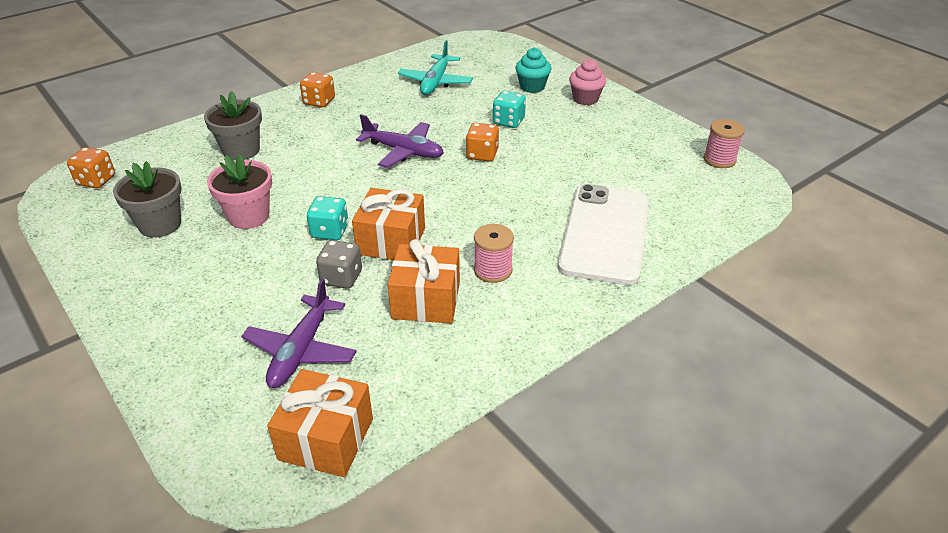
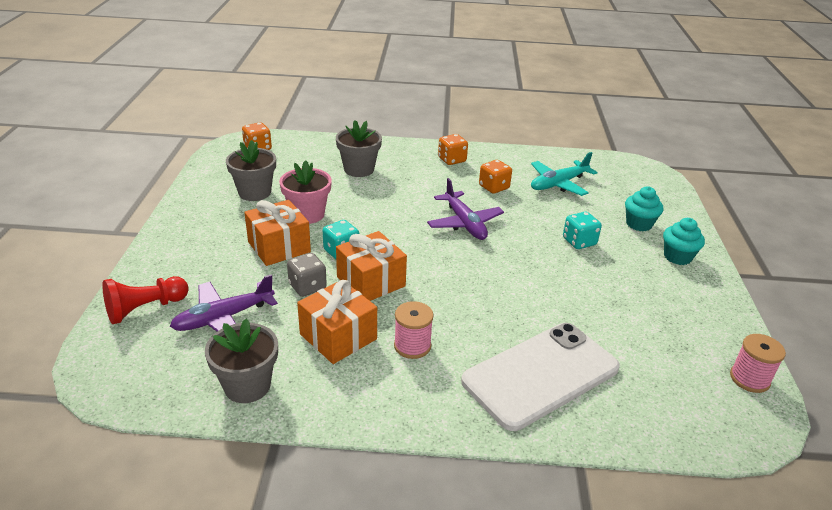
camera: 40 degrees right, 5 degrees down
(206, 394) = (145, 309): none -> red pawn
(326, 439) = (163, 383): orange gift -> orange gift (279, 247)
(406, 387) = (247, 386): none -> grey flower pot
(482, 154) = (522, 256): orange dice -> orange dice (494, 187)
(585, 99) = (677, 257): pink cupcake -> turquoise cupcake

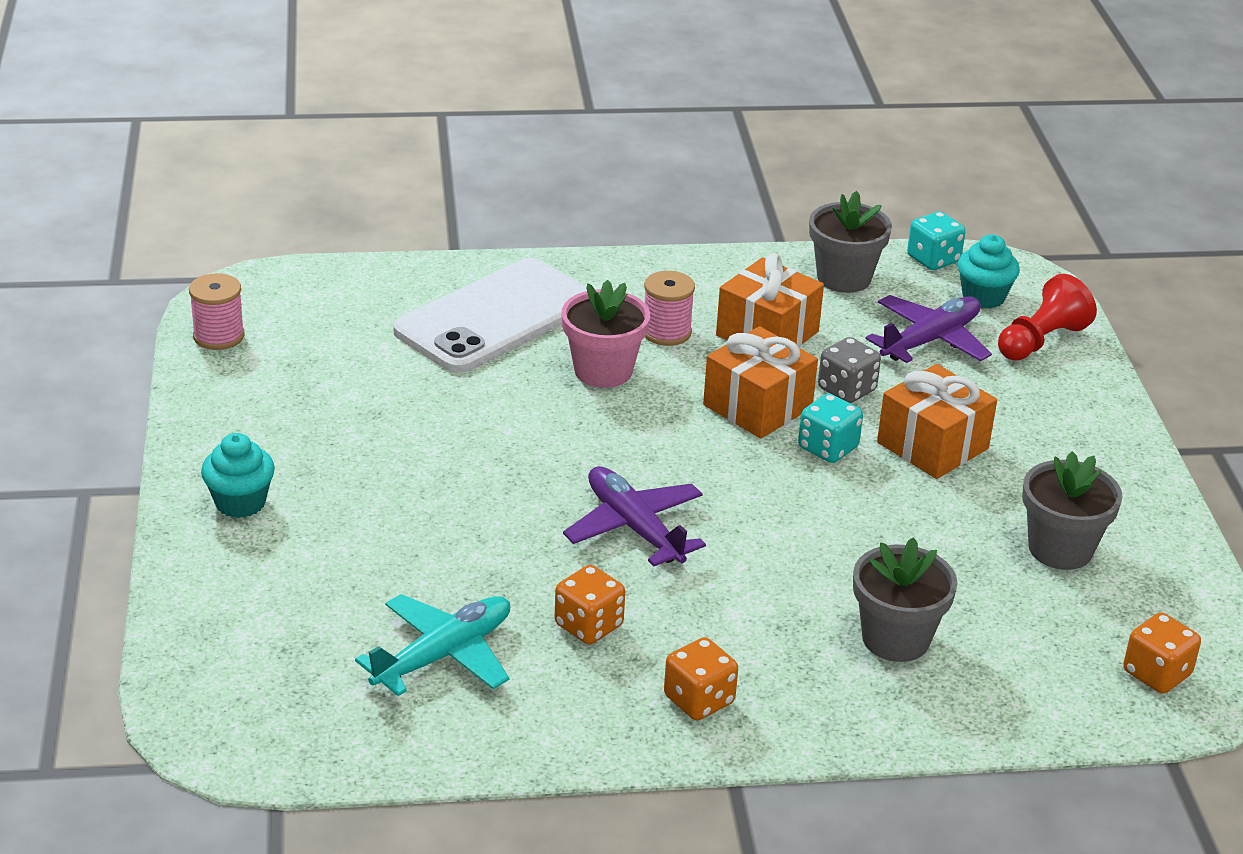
camera: 170 degrees right, 0 degrees up
(307, 214) = (928, 512): pink flower pot -> pink flower pot (603, 371)
(579, 242) = (417, 513): turquoise dice -> turquoise dice (933, 259)
(639, 224) = (290, 566): turquoise cupcake -> turquoise cupcake (983, 297)

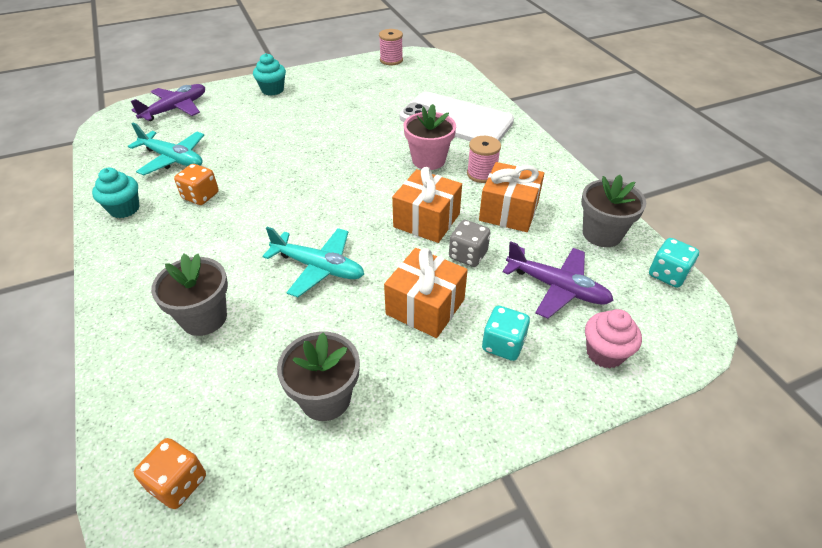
camera: 75 degrees right, 10 degrees up
(634, 527) = (288, 196): purple plane -> purple plane (176, 109)
(699, 700) = (141, 244): orange dice -> none
(825, 521) = (318, 267): none -> turquoise plane
(827, 448) = (397, 257): turquoise dice -> turquoise dice (503, 344)
(983, 297) = (640, 309): turquoise cupcake -> turquoise cupcake (124, 209)
(1041, 341) = (605, 353): red pawn -> pink cupcake

